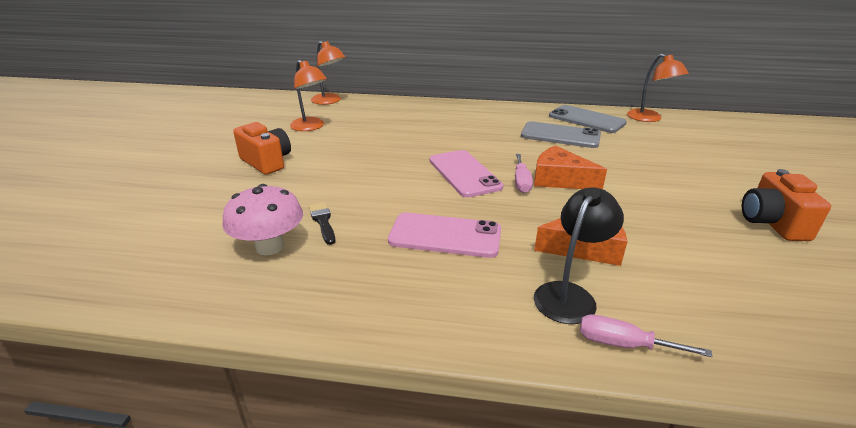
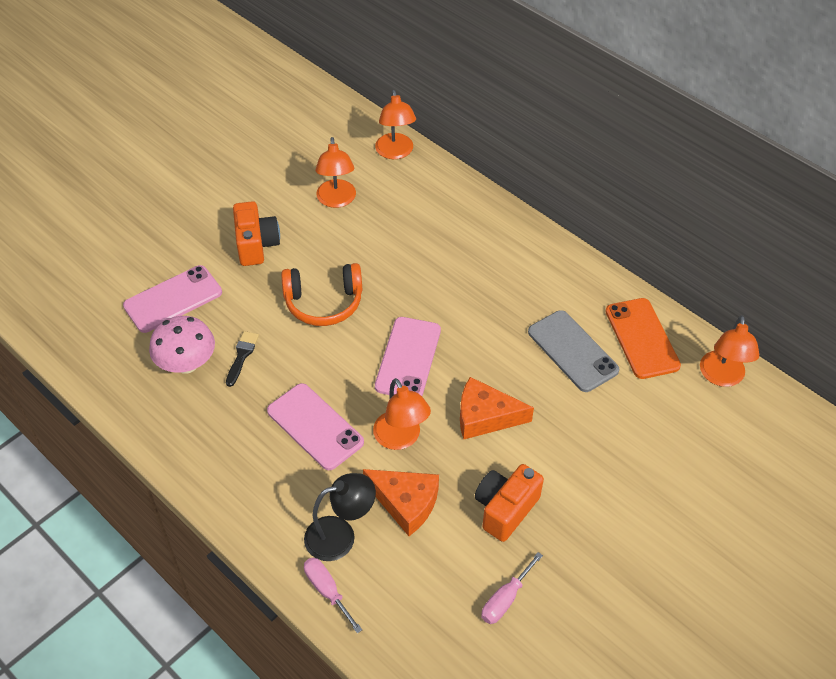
camera: 35 degrees right, 20 degrees up
(213, 213) = (173, 299): none -> pink phone
(361, 170) = (323, 302): none -> orange headphones
(521, 182) = (445, 399): pink screwdriver -> pink screwdriver (505, 599)
(522, 213) = (401, 438): none -> orange lamp
(560, 179) = (485, 416): orange cheese -> orange cheese turned 60 degrees counterclockwise
(586, 119) = (642, 338): grey phone -> orange phone
(772, 223) = (600, 581): orange camera -> orange camera (505, 509)

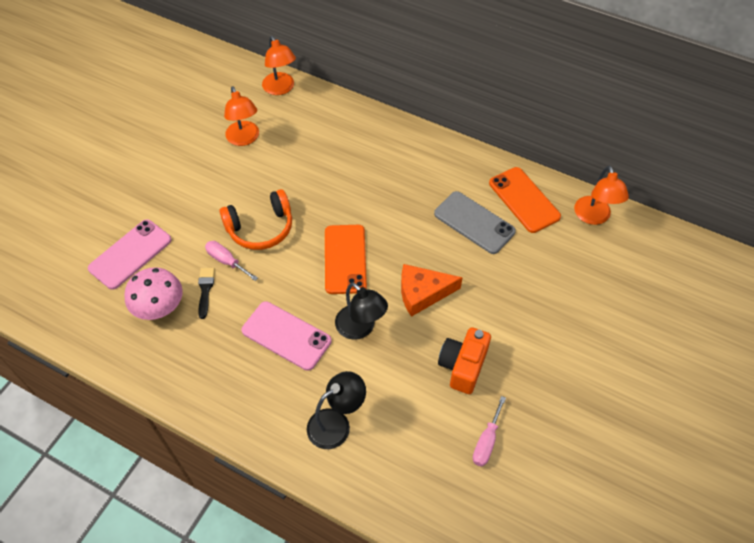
camera: 15 degrees left, 5 degrees up
(256, 245) = (188, 191): orange camera -> none
(327, 591) = (340, 474): pink screwdriver -> pink screwdriver (226, 261)
(401, 438) = (360, 328): orange lamp -> black lamp
(406, 503) = (381, 382): orange cheese -> none
(408, 358) = (345, 259): pink phone -> orange phone

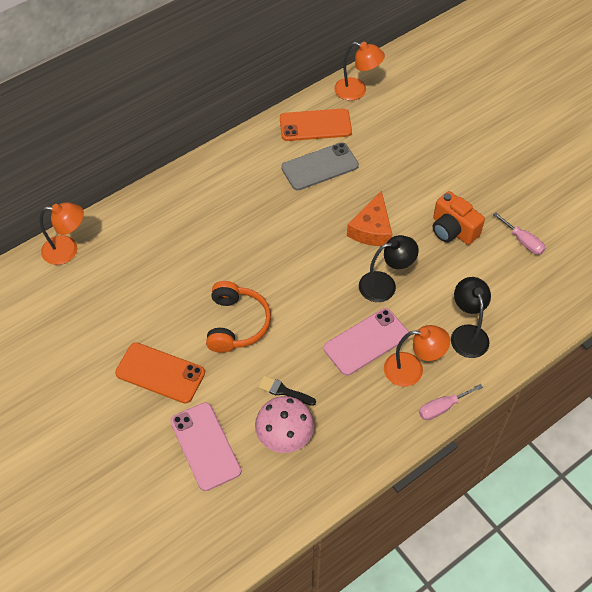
camera: 65 degrees left, 0 degrees up
(226, 261) = (260, 364): pink screwdriver -> pink screwdriver (442, 407)
(244, 139) = (115, 302): orange lamp -> orange lamp (412, 370)
(345, 259) = (308, 270): orange phone -> orange phone (160, 373)

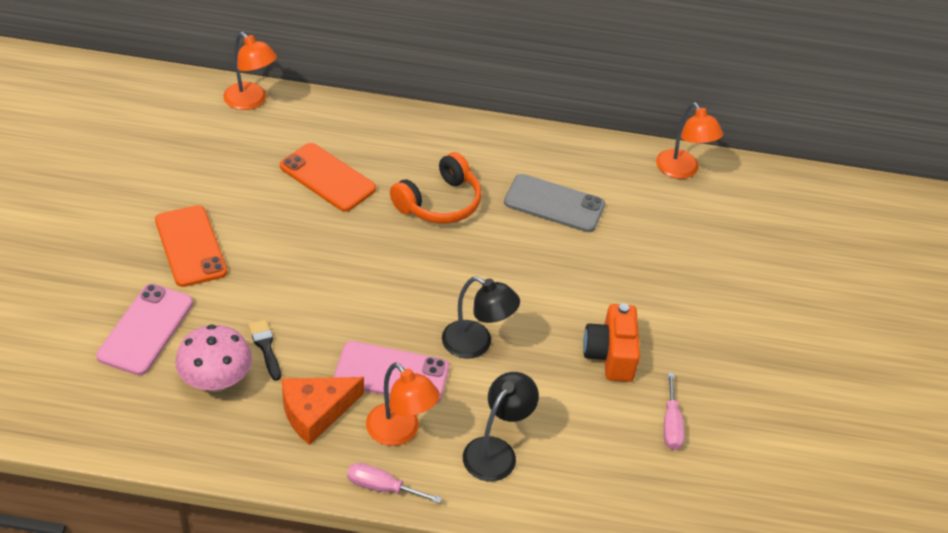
camera: 40 degrees right, 10 degrees down
(236, 324) = (302, 263): orange headphones -> orange headphones (439, 202)
(315, 125) = (598, 168): orange phone -> orange phone (327, 178)
(372, 229) = (530, 290): orange cheese -> orange cheese (316, 412)

